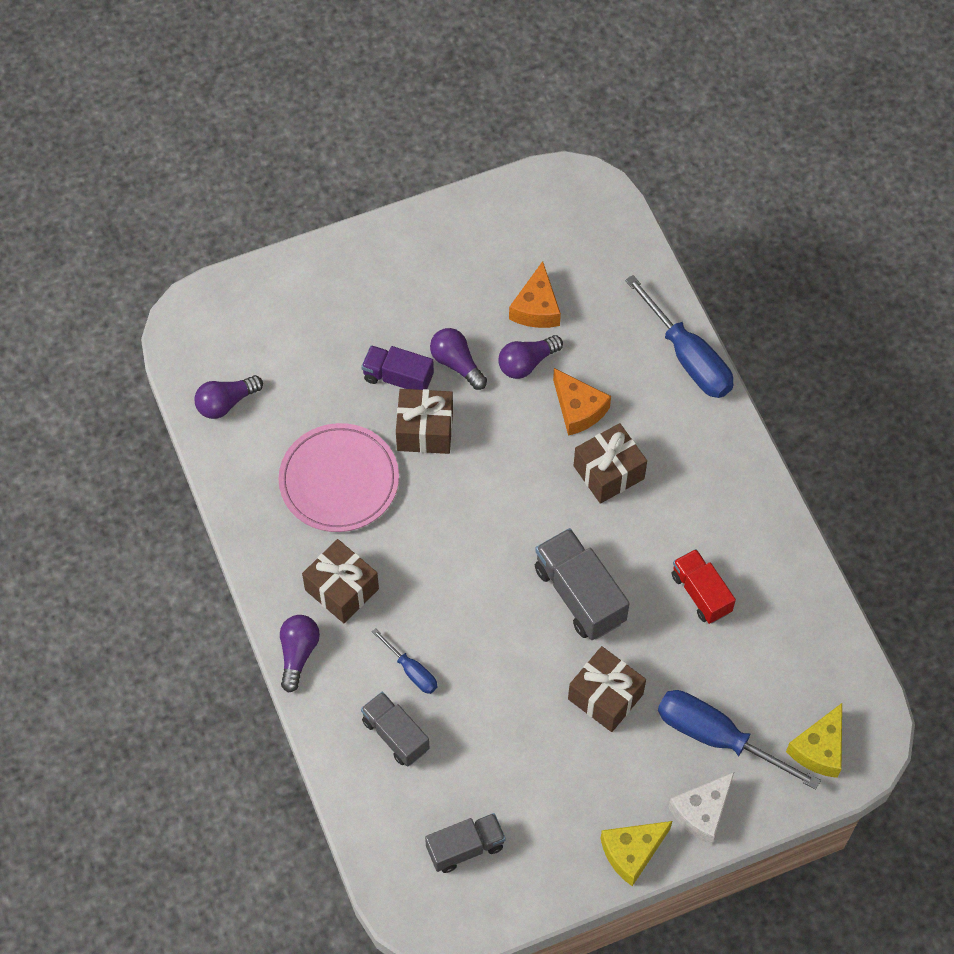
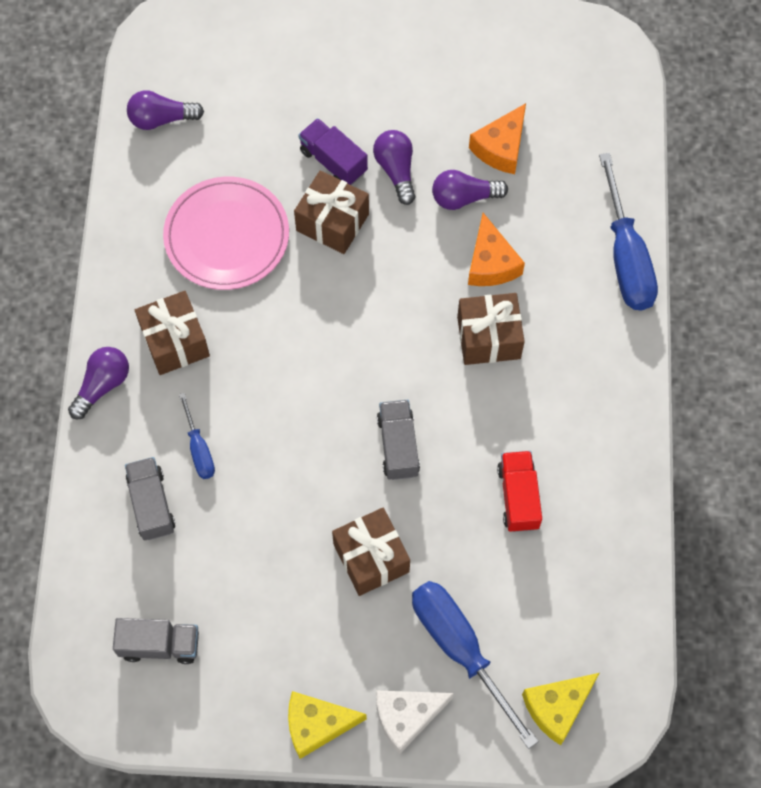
camera: 25 degrees right, 5 degrees up
(579, 594) = (398, 446): grey truck -> grey truck, size x0.67

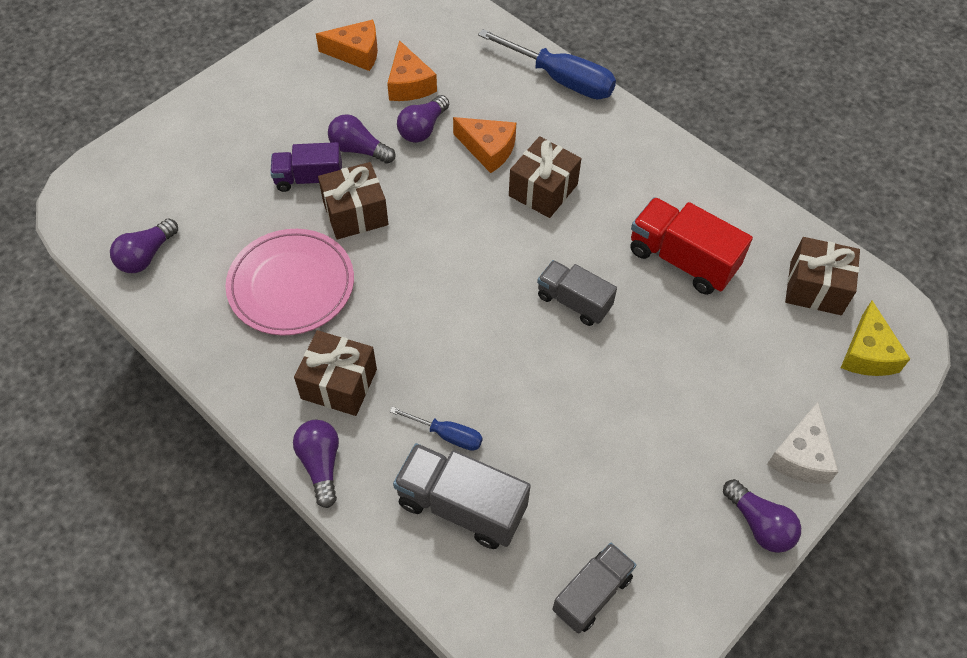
camera: 50 degrees left, 10 degrees down
(151, 504) = (461, 506): grey truck -> grey truck, size x1.50
(317, 725) = (759, 524): yellow cheese -> purple light bulb
(371, 558) = (648, 384): brown gift -> brown gift (815, 288)
(460, 649) = (772, 380): blue screwdriver -> none
(494, 80) = (356, 53): none -> orange cheese
(518, 497) = (682, 260): red truck -> red truck, size x1.50

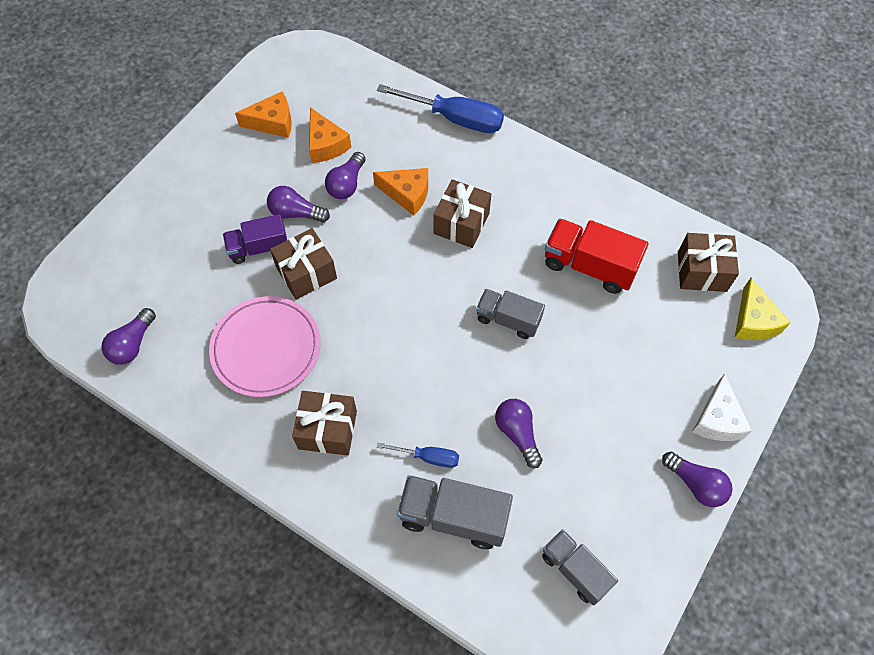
camera: 10 degrees left, 5 degrees up
(321, 464) = (329, 504): purple light bulb -> purple light bulb (517, 433)
(592, 594) = (575, 570): grey truck -> grey truck turned 75 degrees counterclockwise

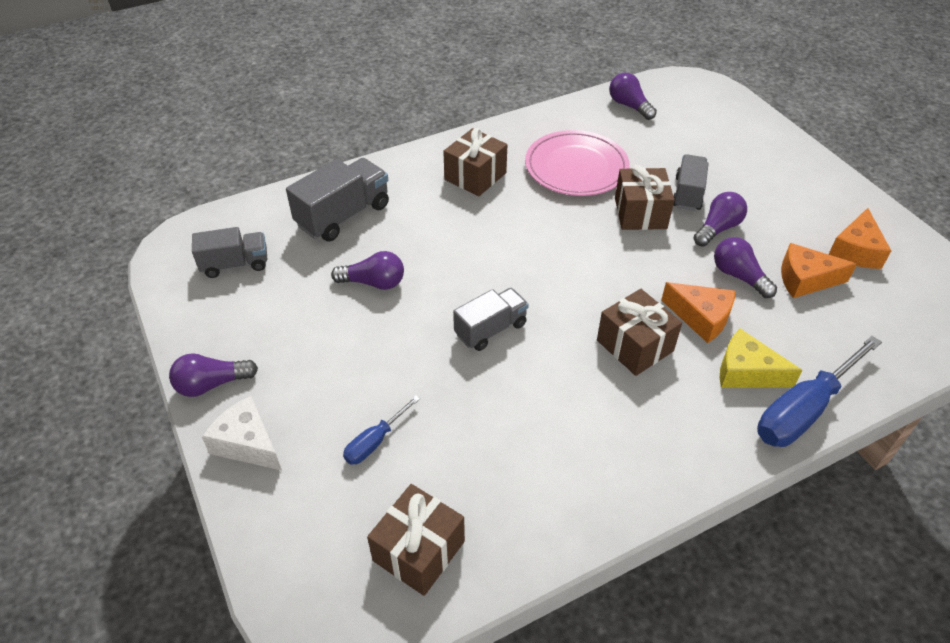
camera: 120 degrees right, 15 degrees down
(259, 248) = (688, 193): purple truck -> grey truck
(407, 194) = (701, 317): orange cheese -> orange cheese turned 105 degrees counterclockwise
(428, 457) = (403, 221): blue screwdriver -> blue screwdriver (375, 441)
(589, 266) = (506, 433): red truck -> none
(753, 321) = (314, 563): yellow cheese -> yellow cheese (746, 372)

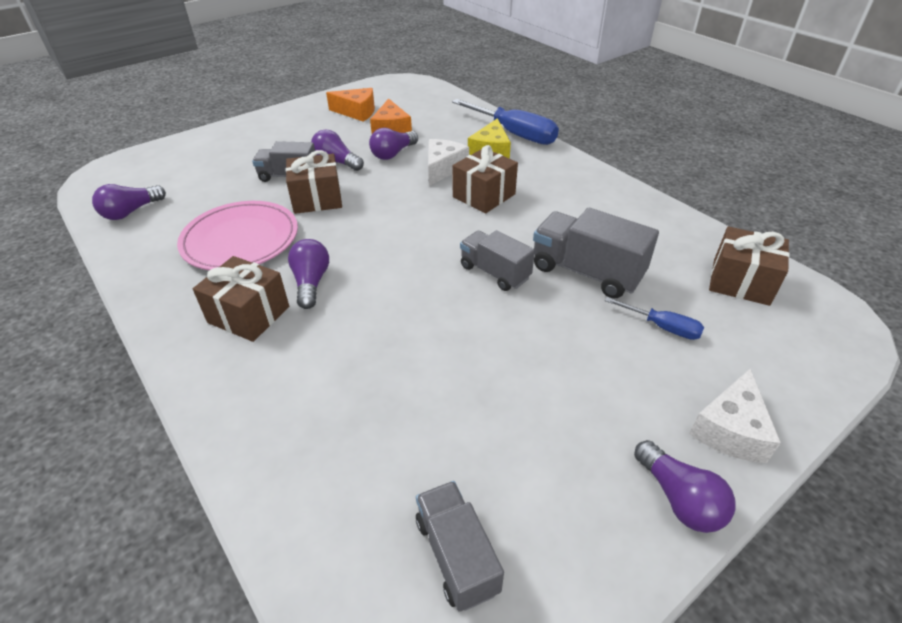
camera: 100 degrees left, 5 degrees down
(343, 215) = (329, 436): grey truck -> grey truck (586, 272)
(373, 282) = (454, 373): purple light bulb -> purple light bulb (311, 282)
(701, 317) = (443, 168): orange cheese -> white cheese

